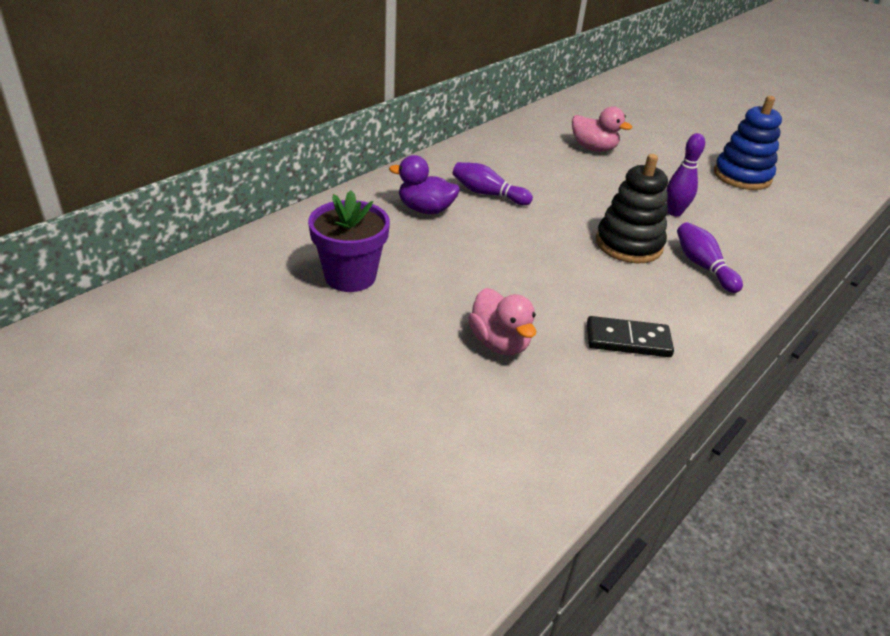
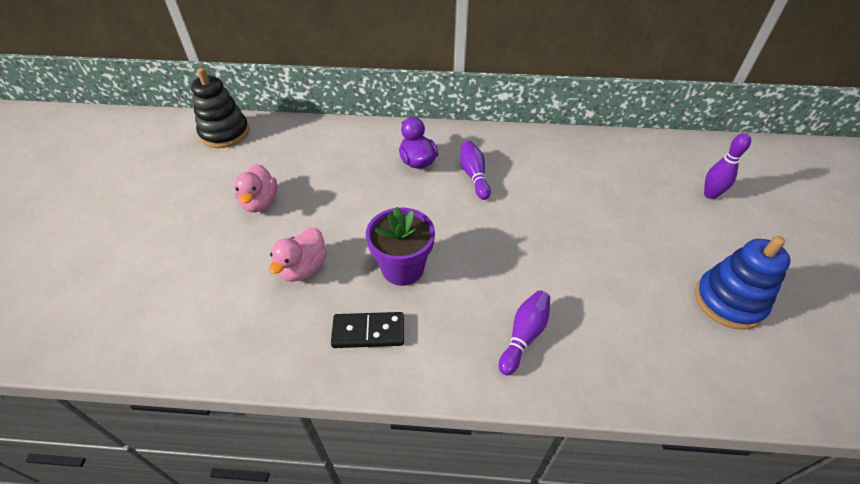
camera: 55 degrees right, 10 degrees up
(350, 276) = (310, 174): purple flower pot -> purple flower pot (402, 268)
(593, 148) = (623, 191): pink duck -> pink duck (260, 202)
(628, 244) = (500, 276): black stacking toy -> black stacking toy (225, 133)
(628, 340) = (368, 332): black domino -> black domino turned 60 degrees counterclockwise
(674, 212) = (588, 282): purple bowling pin -> purple bowling pin (710, 195)

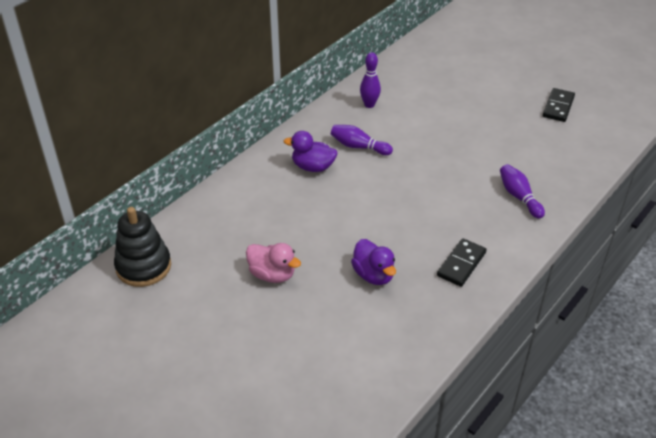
camera: 55 degrees left, 5 degrees down
(303, 268) = (373, 275): pink duck -> purple duck
(402, 268) = (419, 224): purple flower pot -> none
(710, 195) = (477, 60): purple bowling pin -> purple bowling pin (369, 105)
(728, 301) = (558, 107): blue stacking toy -> black domino

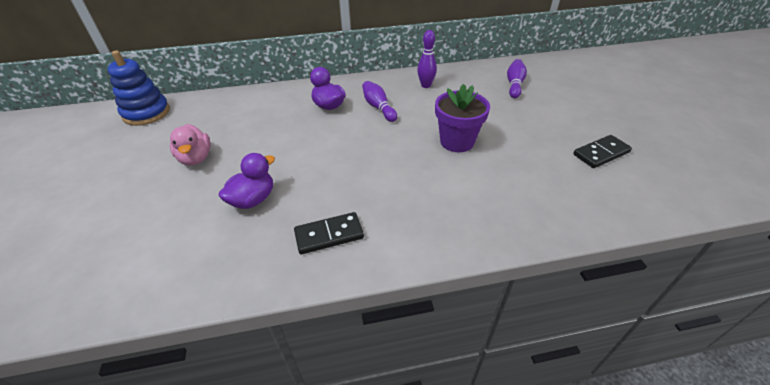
camera: 40 degrees right, 0 degrees up
(143, 266) = (146, 113): black stacking toy -> blue stacking toy
(373, 275) = (253, 199): purple duck -> purple duck turned 150 degrees counterclockwise
(457, 147) = (457, 142): none -> purple flower pot
(519, 197) = (461, 208): purple bowling pin -> purple bowling pin (514, 85)

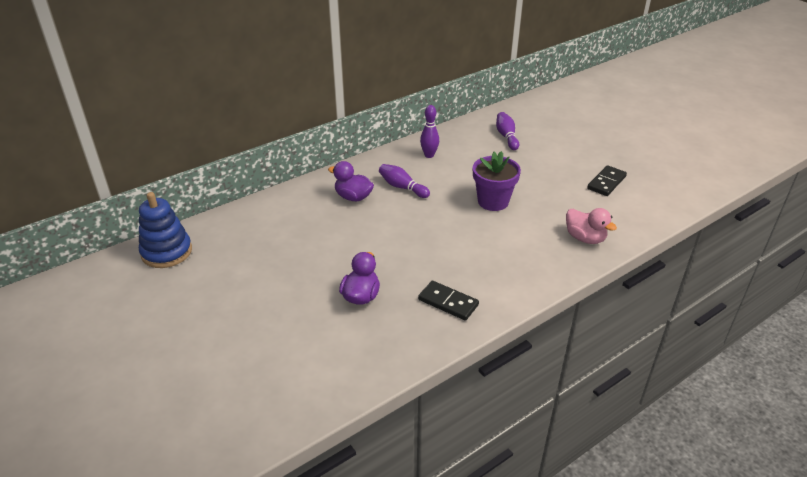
camera: 25 degrees left, 5 degrees down
(196, 158) = (271, 279): pink duck -> pink duck (585, 238)
(329, 235) = (448, 302): black domino -> black domino turned 75 degrees clockwise

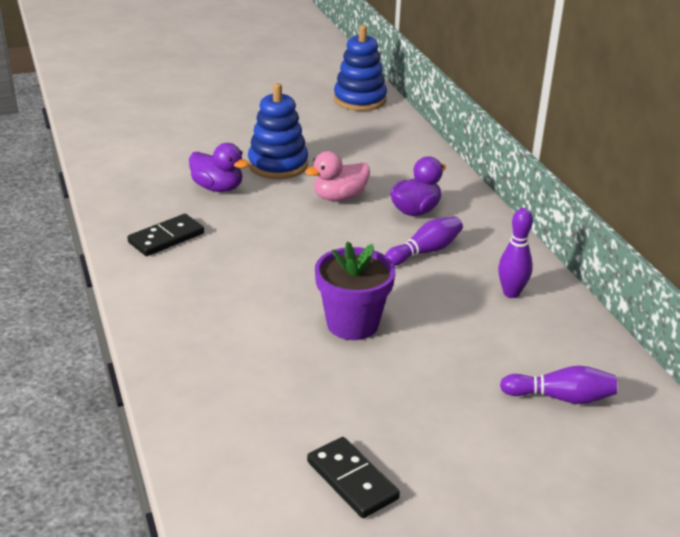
camera: 105 degrees right, 5 degrees down
(309, 273) = (278, 165): none -> blue stacking toy
(585, 238) = (210, 389): pink duck -> pink duck (339, 197)

